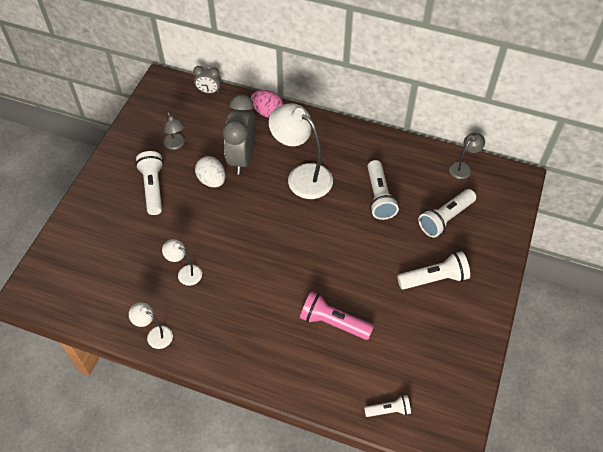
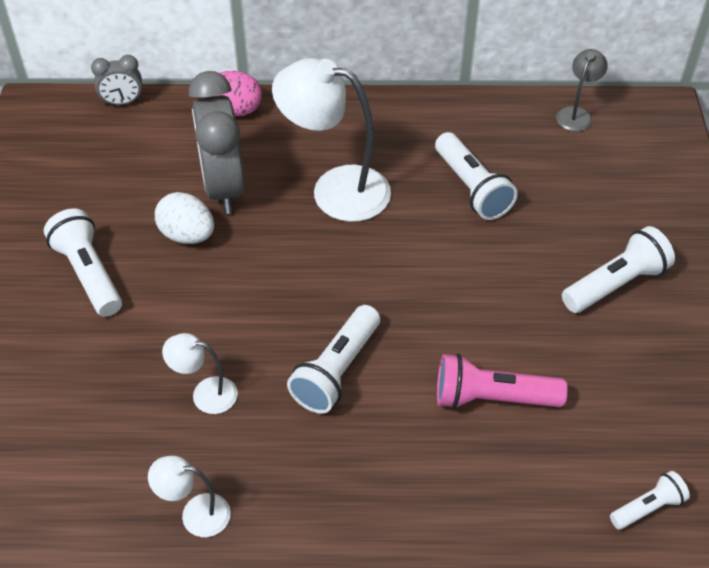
camera: 20 degrees left, 5 degrees down
(176, 145) = (100, 196): grey lamp -> none
(445, 218) = (587, 192): white flashlight -> white flashlight (337, 371)

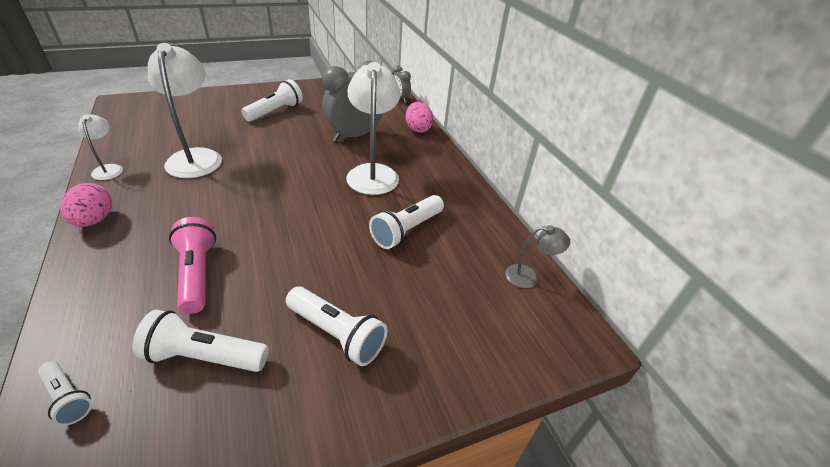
camera: 65 degrees right, 10 degrees down
(187, 235) = (312, 132): white egg -> none
(205, 393) = (196, 157): white lamp -> white lamp, size x2.02
(337, 371) = (217, 198): white flashlight -> white flashlight (204, 356)
(341, 518) = (94, 220): none -> pink egg

